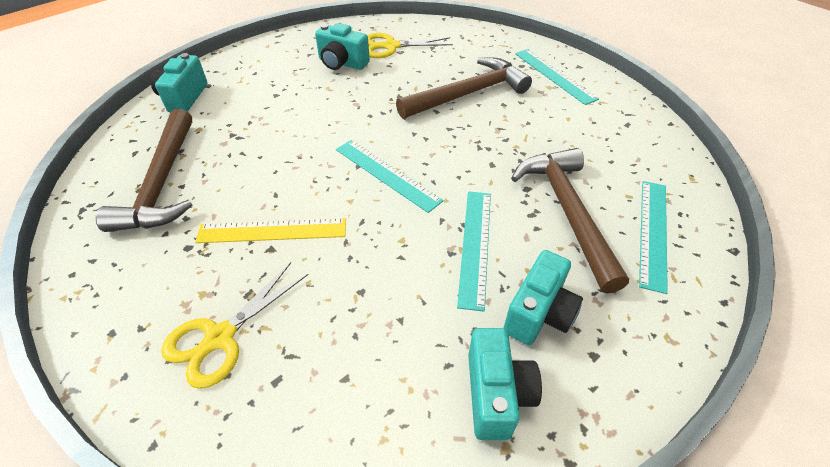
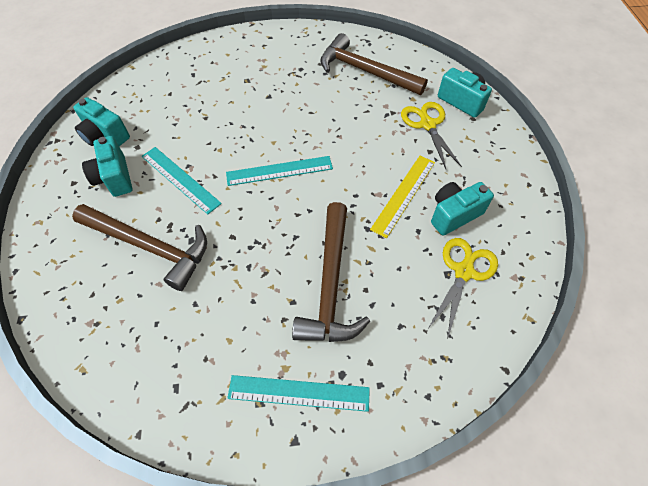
camera: 125 degrees right, 10 degrees up
(220, 337) = (232, 65): yellow scissors -> yellow scissors (427, 125)
(272, 230) = (281, 101): yellow ruler -> yellow ruler (404, 194)
(653, 232) = (84, 282): turquoise ruler -> none

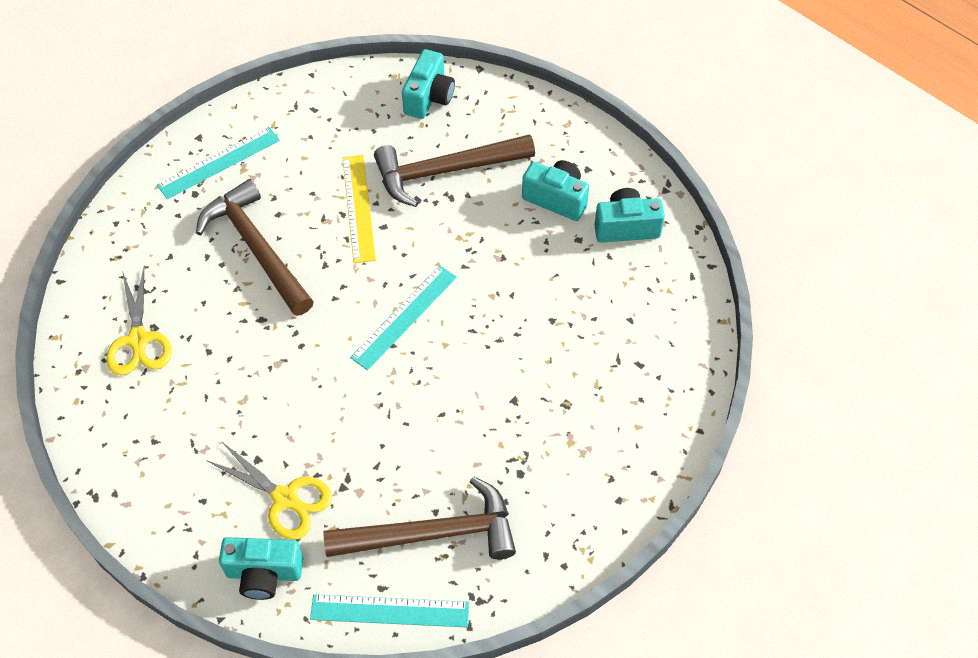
camera: 140 degrees right, 0 degrees up
(180, 179) = (493, 240): turquoise ruler -> turquoise ruler (390, 610)
(404, 194) = (250, 381): yellow ruler -> yellow ruler (358, 208)
(454, 215) = (181, 394): turquoise camera -> turquoise camera (429, 97)

